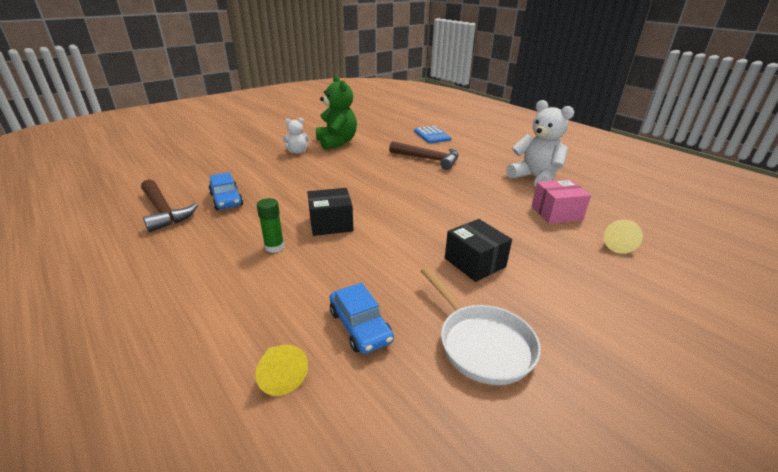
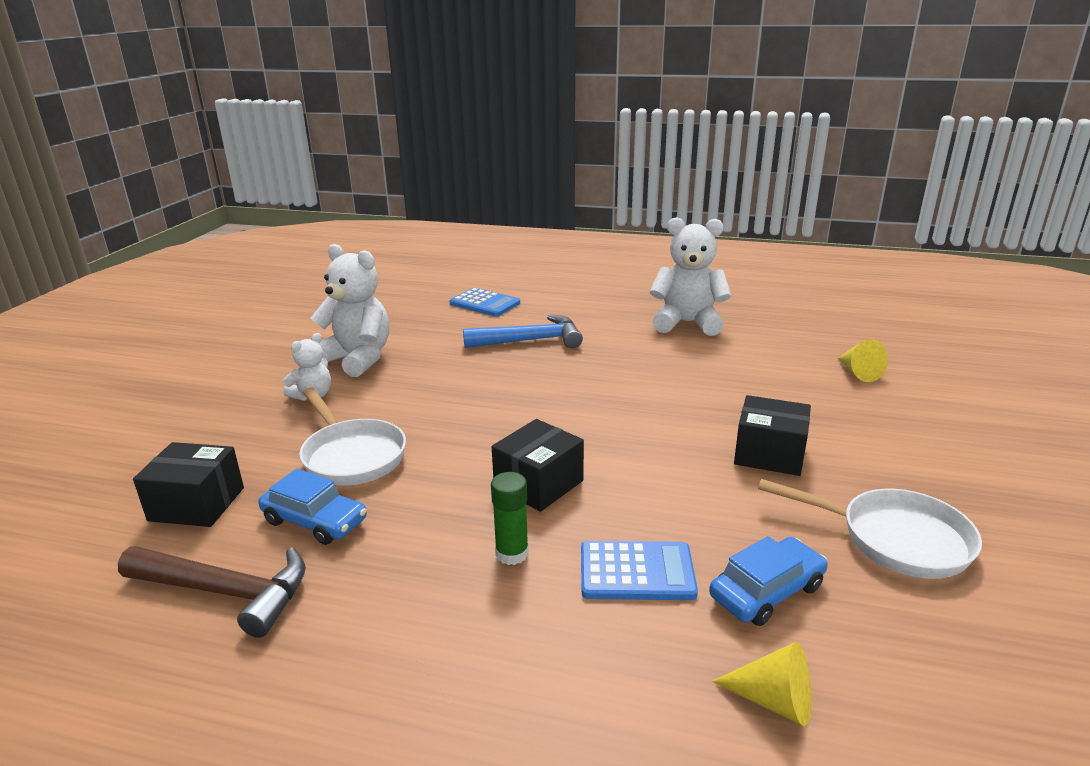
camera: 35 degrees left, 5 degrees down
(201, 177) = (197, 504): none -> black box
(276, 180) = (351, 456): none -> white pan
(313, 282) = (636, 572): none -> blue calculator
(337, 142) = (357, 359): green teddy bear -> white teddy bear
(360, 326) = (767, 591): blue car -> blue car turned 60 degrees counterclockwise
(428, 159) = (530, 340): brown hammer -> blue hammer
(556, 213) = (764, 359): pink box -> none

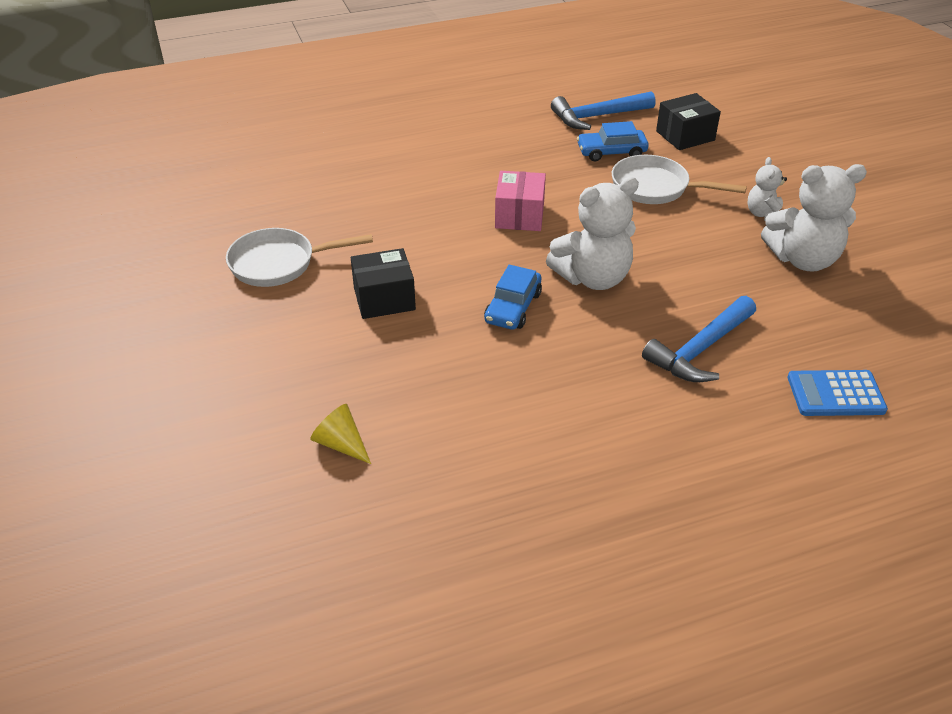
camera: 145 degrees right, 15 degrees up
(225, 592) = (597, 116): brown hammer -> blue hammer
(512, 553) = (490, 176): green glue stick -> none
(538, 484) = (519, 215): black box -> pink box
(636, 572) = (417, 192): blue calculator -> none
(687, 323) = (576, 462): white teddy bear -> white teddy bear (593, 278)
(767, 591) = (344, 207): blue car -> blue car (513, 307)
(773, 701) = (323, 168): yellow cone -> none

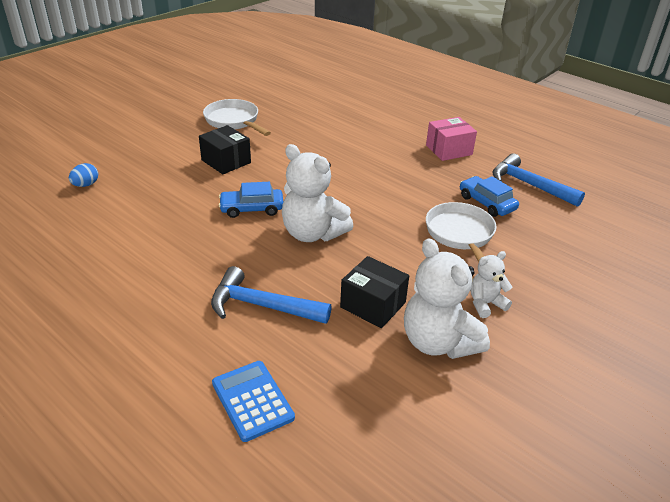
camera: 60 degrees right, 5 degrees down
(341, 444) = (86, 185): yellow cone -> blue egg
(519, 215) = (359, 185): pink box -> pink box (449, 150)
(685, 136) = (557, 233): black box -> black box (373, 305)

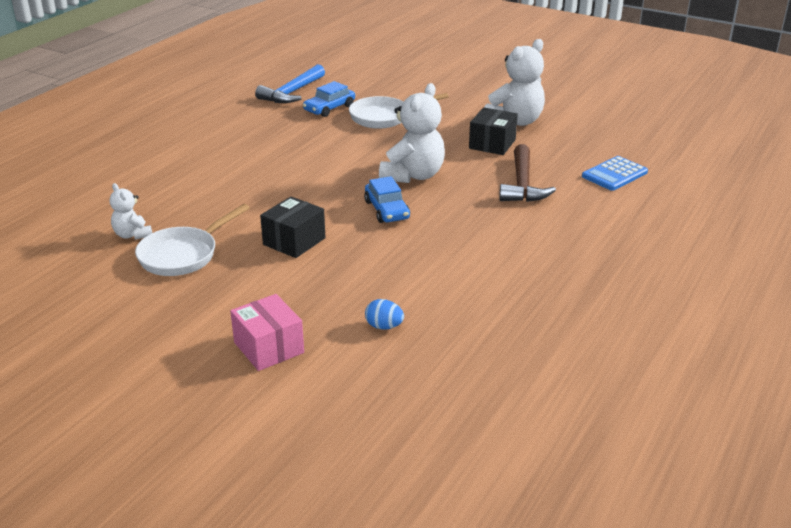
camera: 100 degrees left, 5 degrees down
(262, 306) = (522, 184): blue hammer -> brown hammer
(449, 150) = (234, 125): pink box -> pink box (268, 347)
(485, 304) = (465, 108): white teddy bear -> white teddy bear (132, 235)

